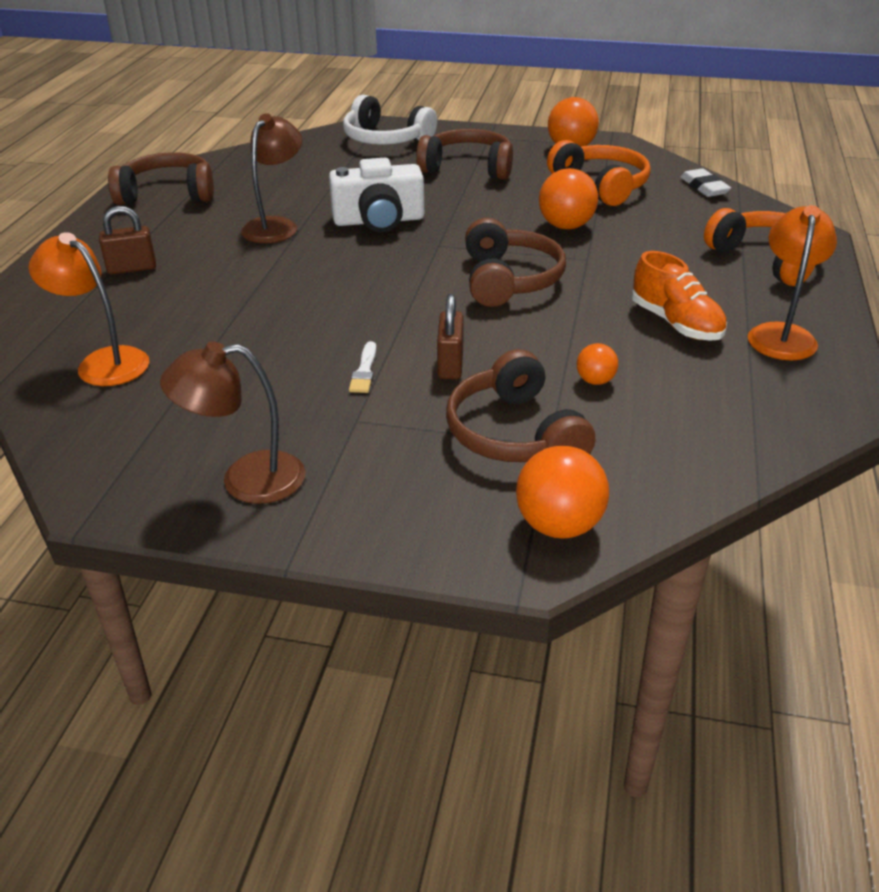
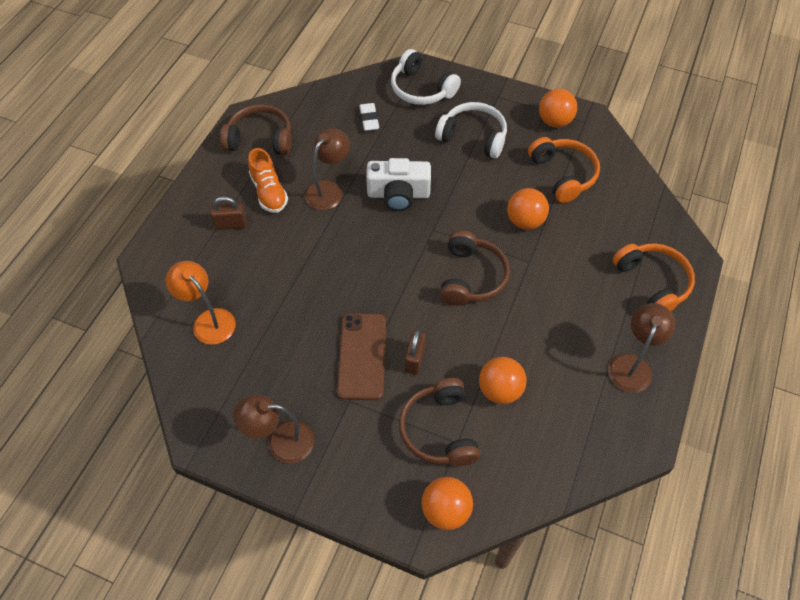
camera: 10 degrees right, 20 degrees up
(364, 371) = (362, 356): white brush -> brown phone
(468, 168) = (473, 137): brown headphones -> white headphones
(595, 381) = (500, 390): orange ball -> orange ball, size x1.83
(676, 323) = (567, 342): orange shoe -> orange shoe (269, 192)
(704, 187) = (637, 188): white eraser -> white eraser (369, 119)
(781, 334) = (632, 365): orange lamp -> brown lamp

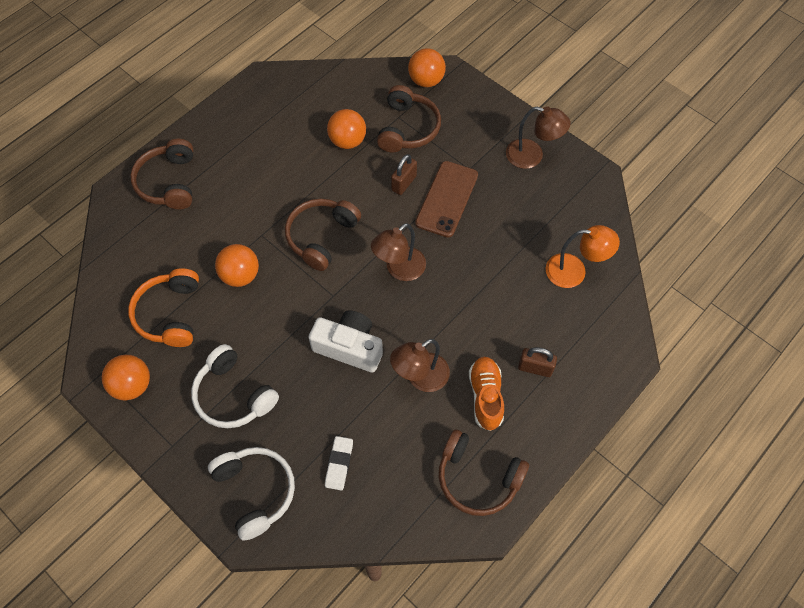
camera: 160 degrees left, 5 degrees up
(208, 320) = (574, 271): orange lamp -> orange lamp turned 60 degrees counterclockwise
(632, 365) = (234, 127): brown lamp -> brown lamp (399, 269)
(652, 283) = (169, 182): orange headphones -> brown headphones

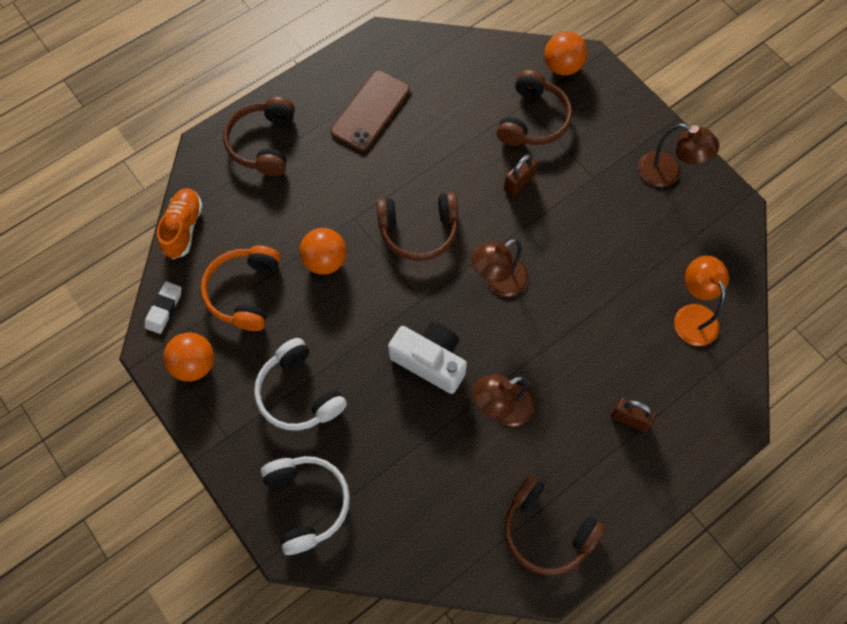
camera: 10 degrees right, 5 degrees up
(321, 237) = (418, 231): brown headphones -> brown headphones turned 135 degrees counterclockwise
(339, 464) = (399, 488): white eraser -> white eraser (164, 309)
(347, 141) = (464, 125): orange ball -> none
(447, 199) = (563, 209): brown phone -> brown phone (370, 111)
(485, 396) = (569, 441): orange shoe -> orange shoe (183, 228)
(574, 271) = (692, 315): orange lamp -> orange lamp turned 120 degrees counterclockwise

